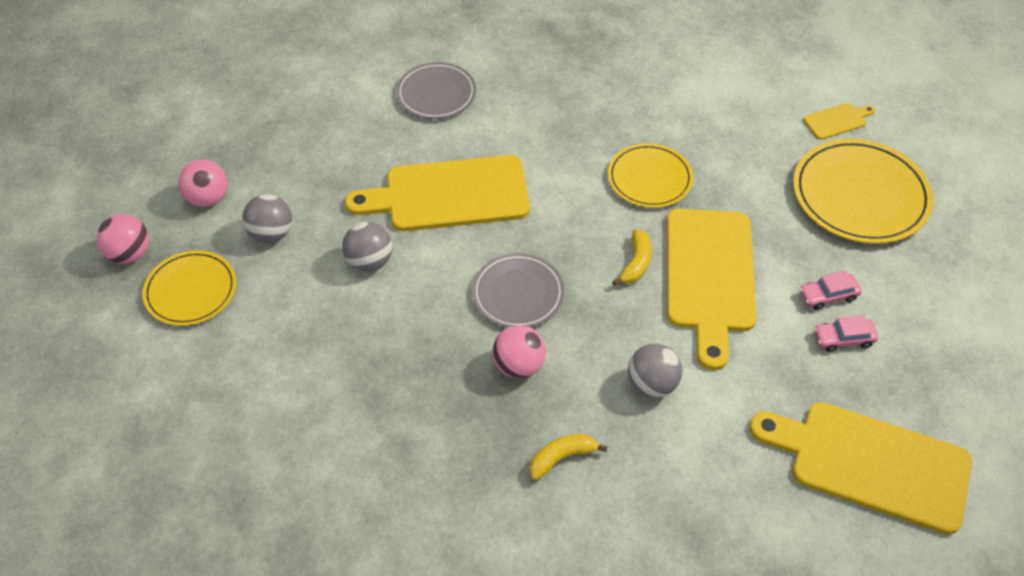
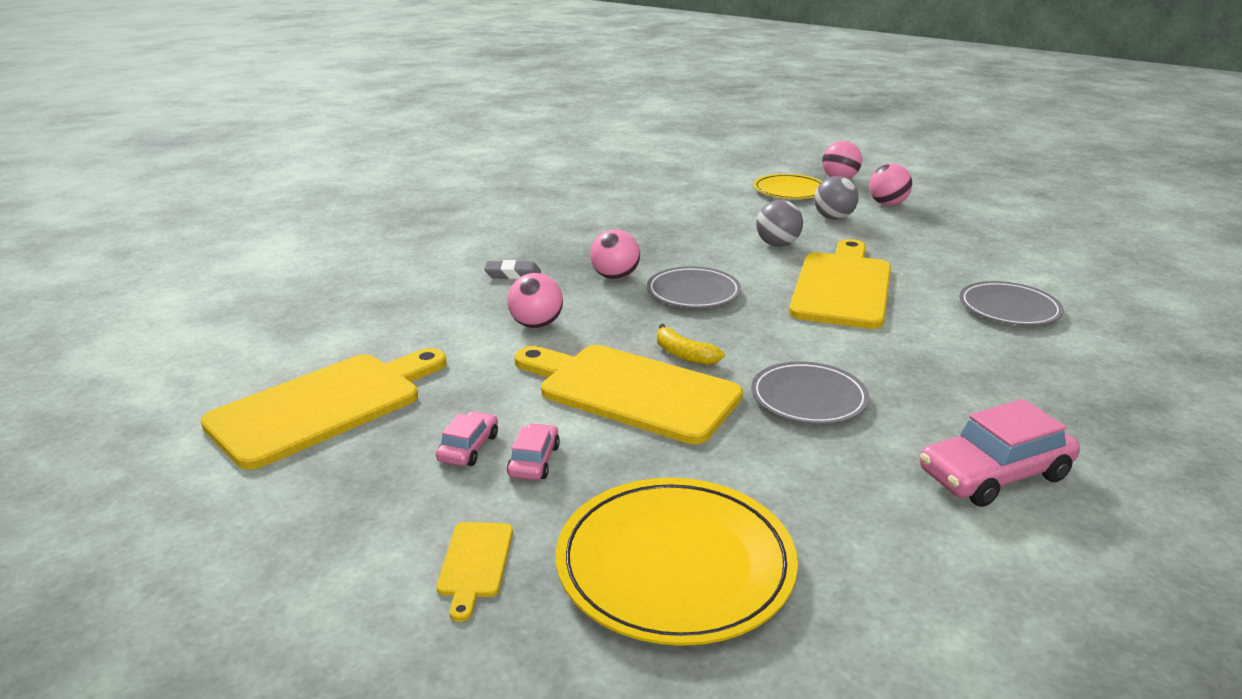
camera: 115 degrees right, 25 degrees down
(561, 457) = (513, 274): yellow banana -> grey eraser
(649, 178) = (808, 398): yellow plate -> grey plate
(652, 384) = (536, 325): grey ball -> pink ball
(678, 85) = (994, 474): none -> pink car
(837, 121) = (858, 616): yellow cutting board -> yellow cutting board (474, 564)

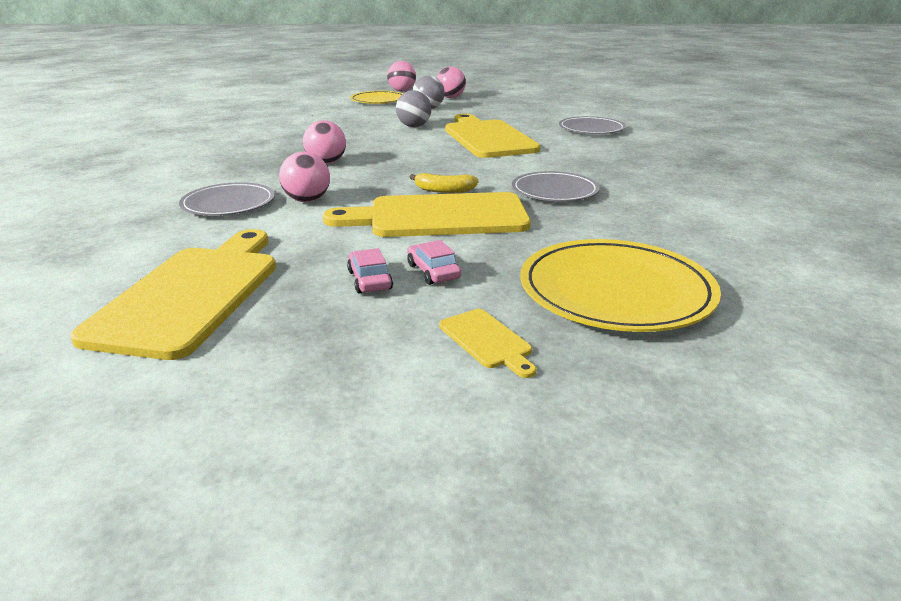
camera: 35 degrees left, 0 degrees up
(513, 274) = (239, 177): grey eraser -> none
(693, 292) = (397, 159): grey plate -> grey plate (228, 204)
(994, 474) = (701, 197): pink car -> none

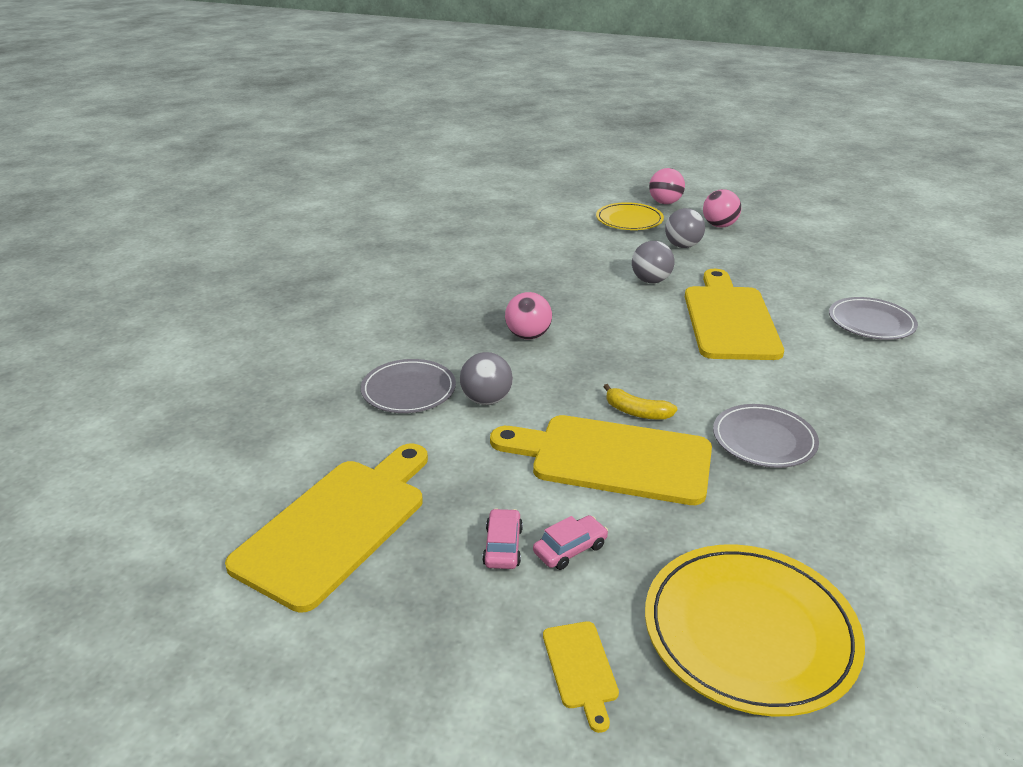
camera: 20 degrees right, 5 degrees up
(307, 200) = (486, 400): pink ball -> grey ball
(433, 272) = (570, 549): pink car -> pink car turned 60 degrees clockwise

